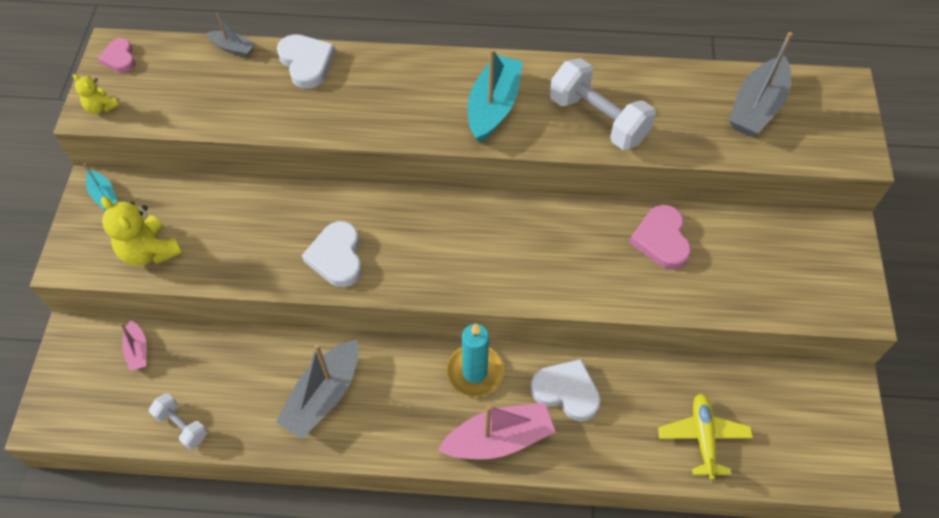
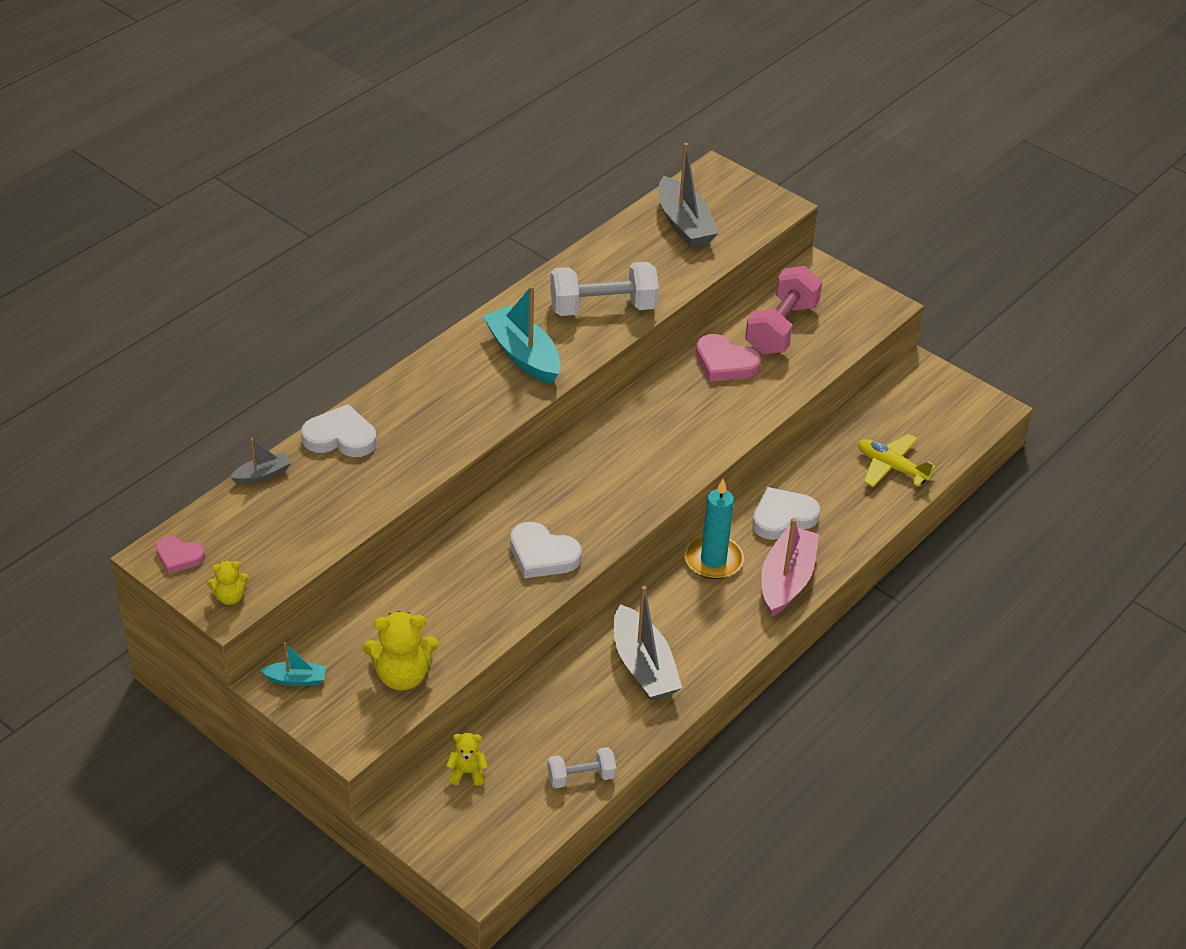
camera: 55 degrees left, 15 degrees down
(138, 350) = (467, 773): pink boat -> yellow teddy bear
(745, 252) = (781, 328): none -> pink dumbbell

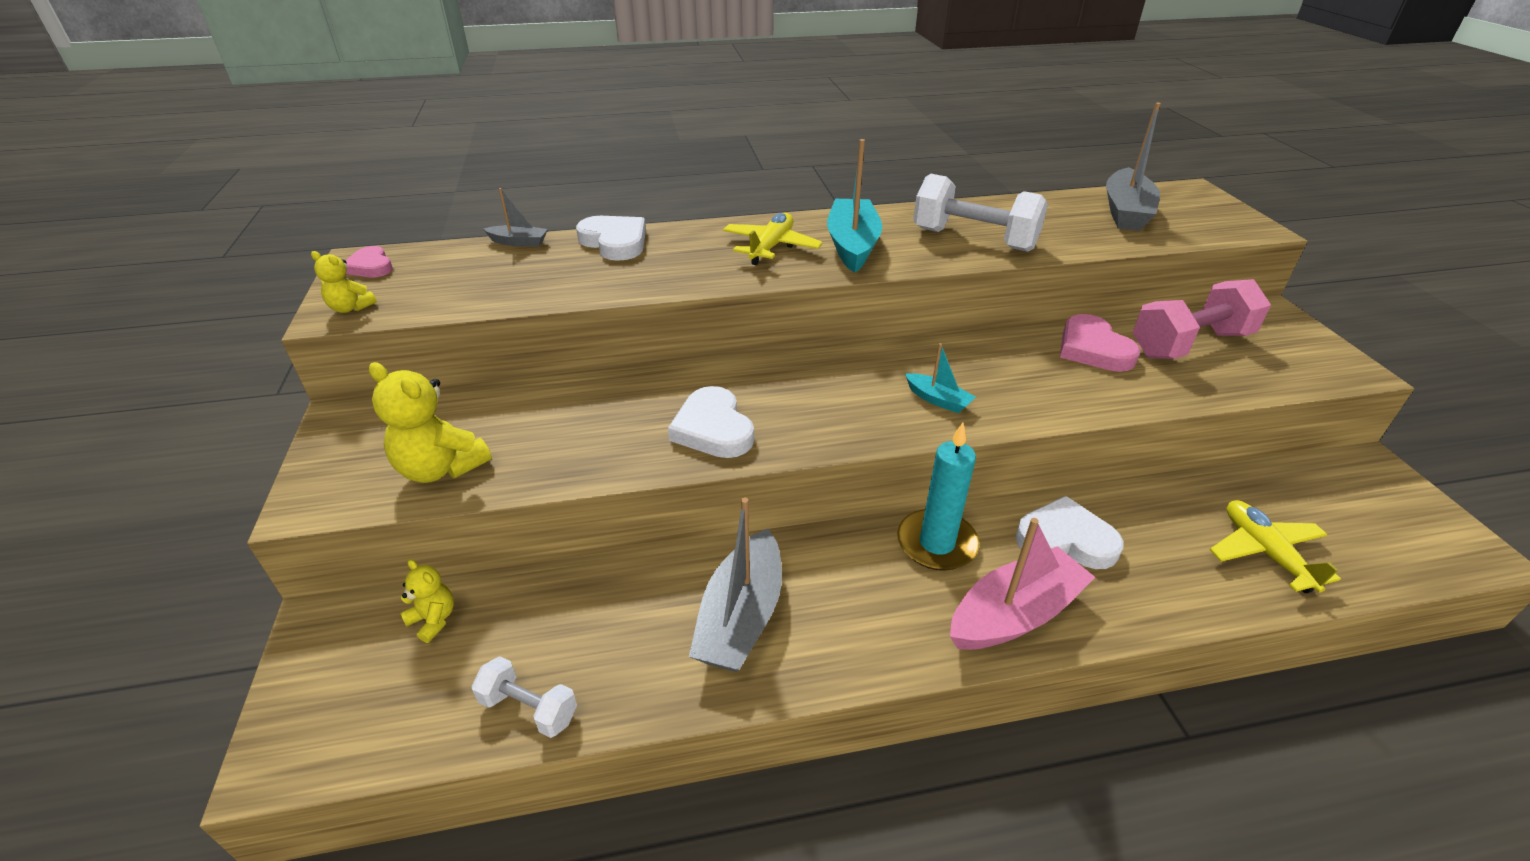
camera: 40 degrees right, 5 degrees down
(296, 679) = (360, 422): turquoise boat -> turquoise boat (937, 400)
(466, 385) = (771, 247): none -> yellow plane

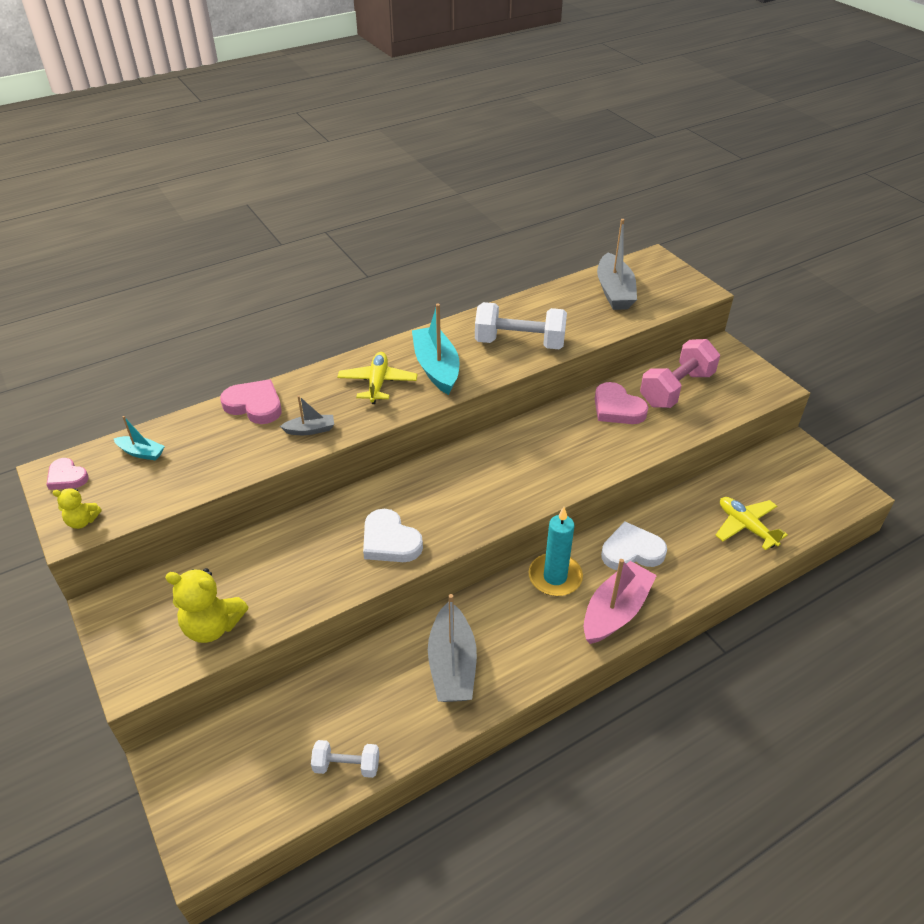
camera: 20 degrees left, 5 degrees up
(433, 620) = (248, 732): yellow teddy bear -> none
(518, 242) = (175, 423): grey boat -> grey boat (310, 430)
(615, 242) = (254, 405): white heart -> pink heart
(937, 400) = (530, 477): turquoise boat -> turquoise boat (141, 453)

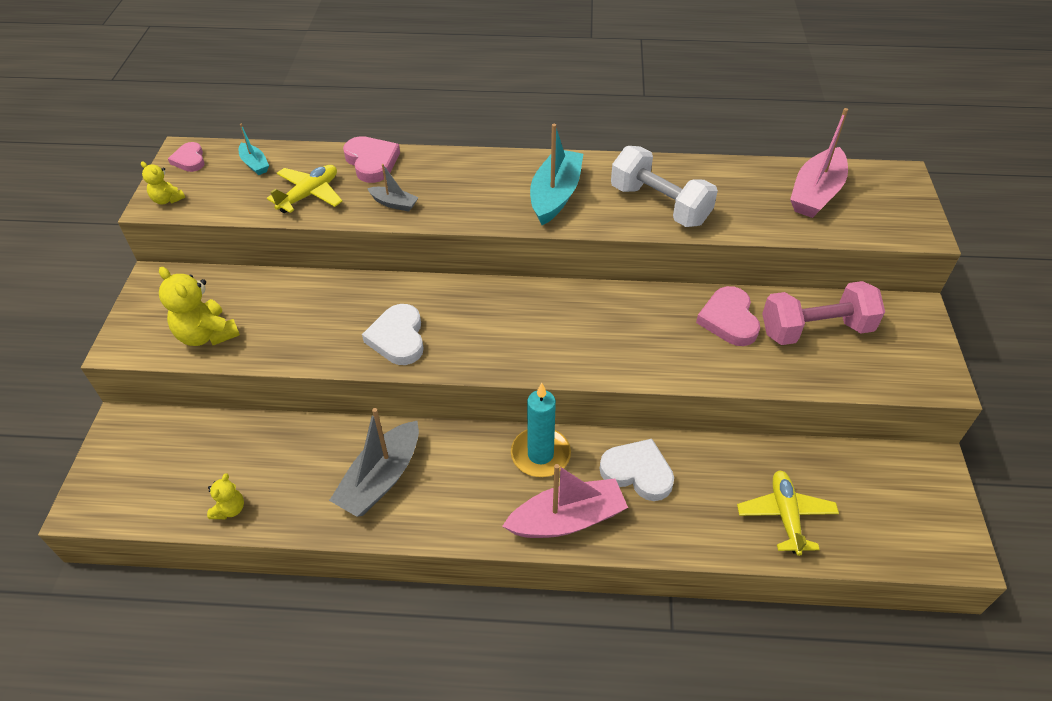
camera: 35 degrees right, 5 degrees up
(347, 765) = (230, 509): white dumbbell -> yellow teddy bear
(377, 383) = (489, 187): yellow plane -> yellow plane (309, 195)
(614, 291) = (816, 193): grey boat -> pink boat

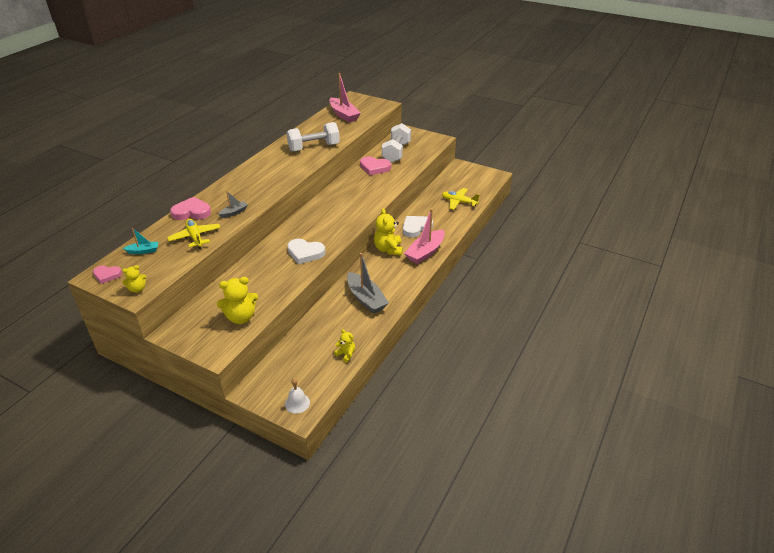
camera: 65 degrees left, 10 degrees down
(106, 492) = (297, 403): none -> white bell
(540, 454) = (388, 249): turquoise candle -> yellow teddy bear
(555, 195) = (279, 169): turquoise boat -> none
(567, 519) = (425, 252): pink boat -> pink boat turned 150 degrees counterclockwise
(815, 330) = (396, 152): pink dumbbell -> white dumbbell

